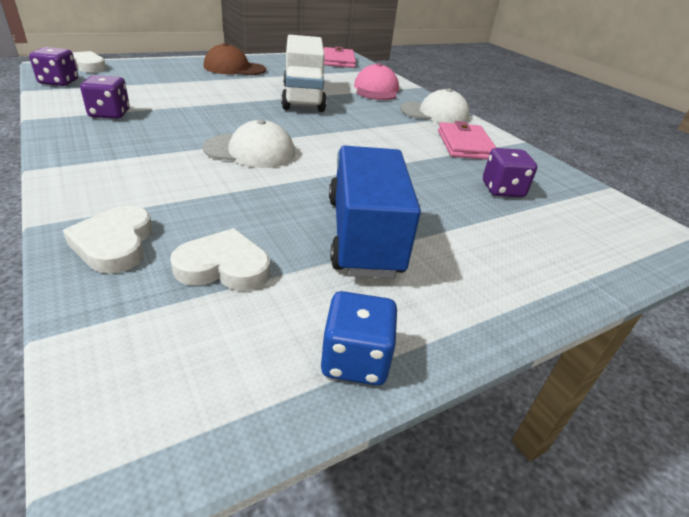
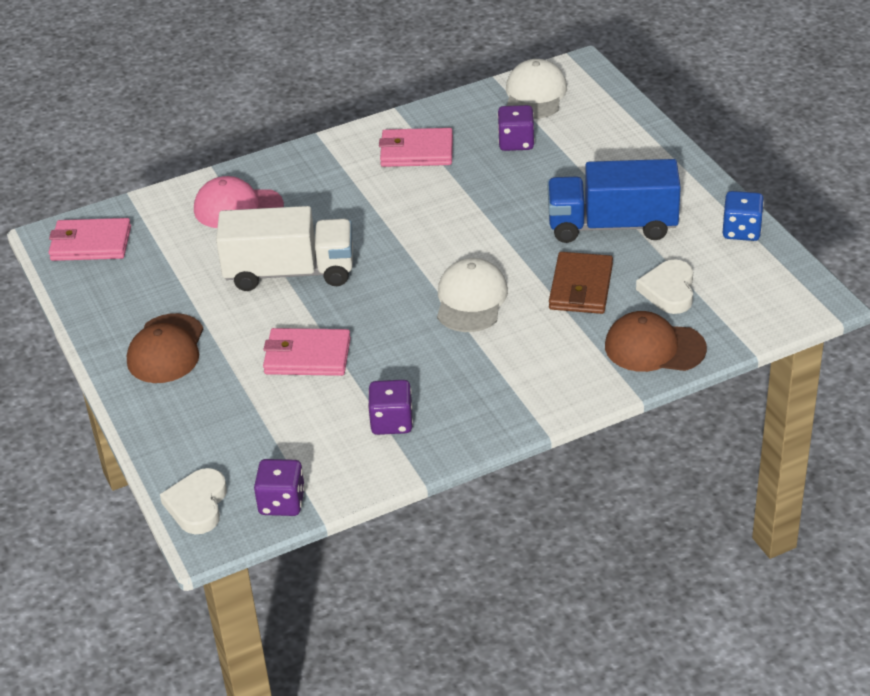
camera: 80 degrees left, 5 degrees up
(115, 244) = (654, 347): white heart -> brown cap
(206, 96) = (307, 356): none -> pink wallet
(251, 205) = (580, 287): none -> brown wallet
(434, 113) = (321, 164): white cap -> white cap (535, 94)

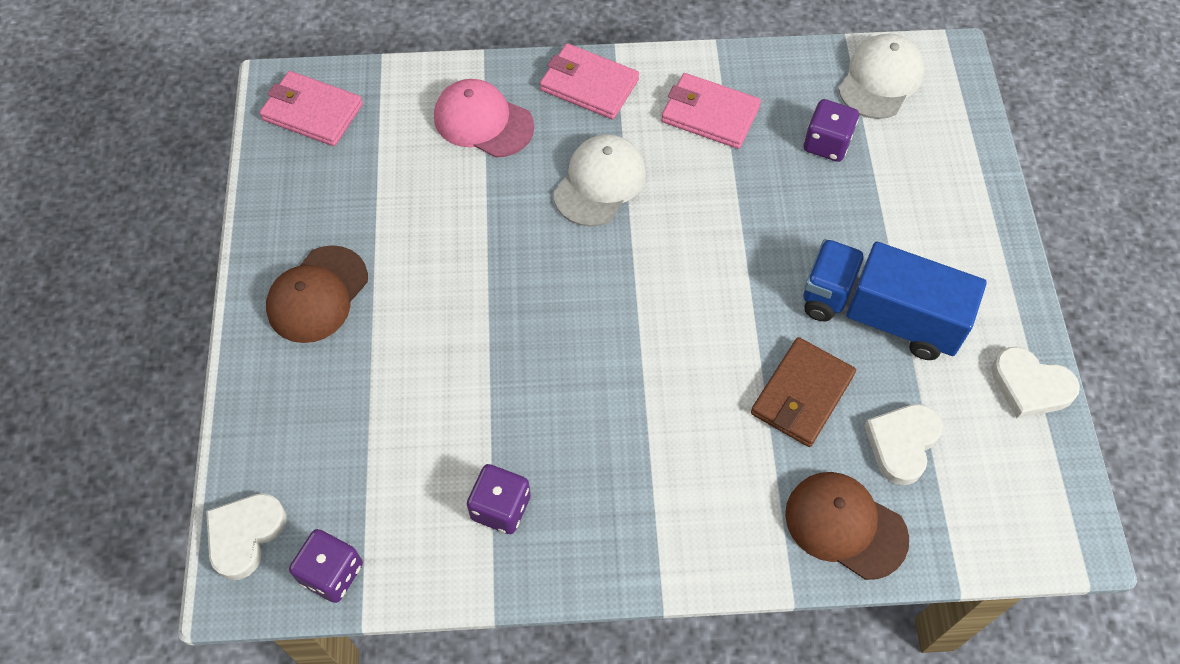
camera: 20 degrees right, 20 degrees up
(290, 272) = (494, 237): white truck -> none
(307, 356) = (456, 368): pink wallet -> pink wallet (589, 85)
(471, 299) = (670, 361): white cap -> white cap (600, 182)
(741, 231) = (1030, 386): blue dice -> white heart

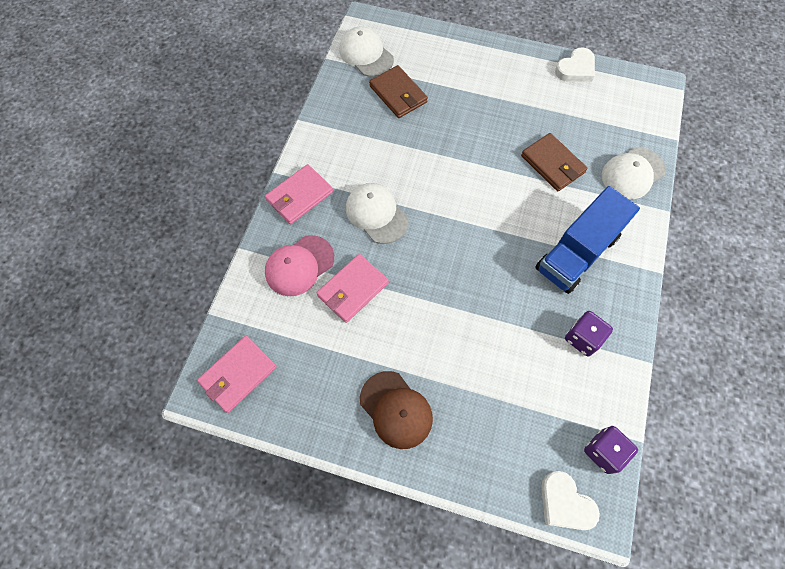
camera: 70 degrees left, 5 degrees up
(710, 114) = (352, 141): pink wallet -> pink wallet (352, 289)
(827, 143) = (398, 94): purple dice -> brown wallet
(845, 525) = (632, 173): brown cap -> white cap
(880, 314) = (515, 112): blue truck -> blue truck (577, 253)
(902, 444) = (593, 132): white heart -> none

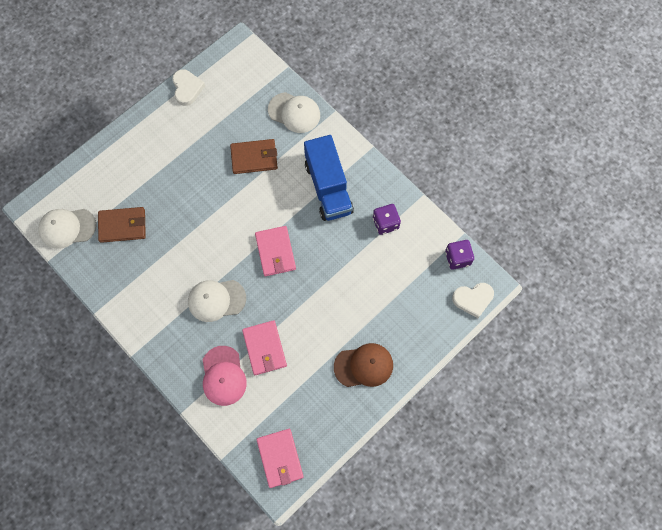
camera: 60 degrees left, 5 degrees up
(299, 196) = (165, 347): pink wallet -> pink wallet (275, 252)
(632, 173) = (294, 112): white cap -> white cap turned 60 degrees counterclockwise

